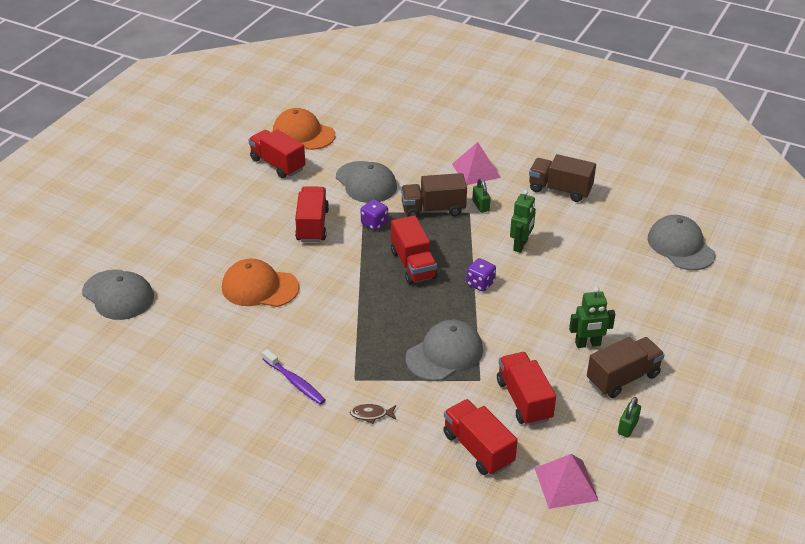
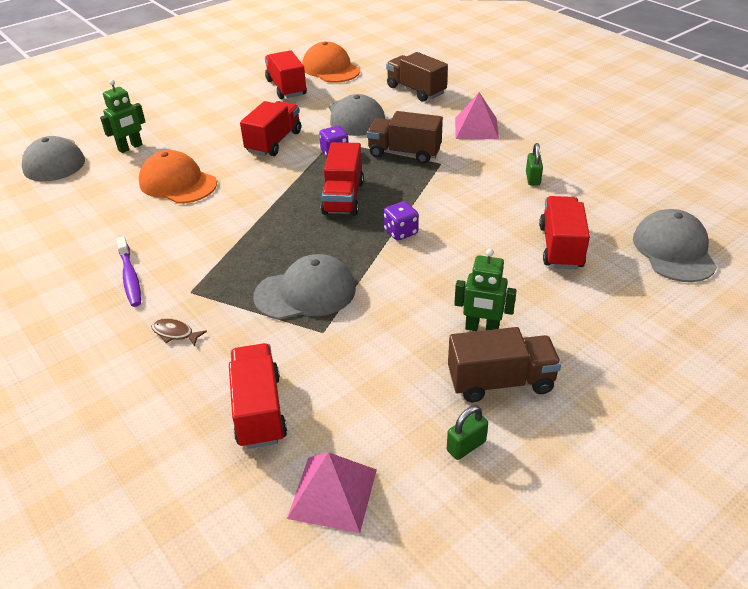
camera: 25 degrees right, 0 degrees up
(480, 206) = (457, 160): green padlock -> green padlock (532, 179)
(520, 245) = (474, 206): green robot -> green robot (130, 147)
(524, 400) = (357, 370): red truck -> red truck (560, 247)
(560, 190) = (558, 163): brown truck -> brown truck (416, 90)

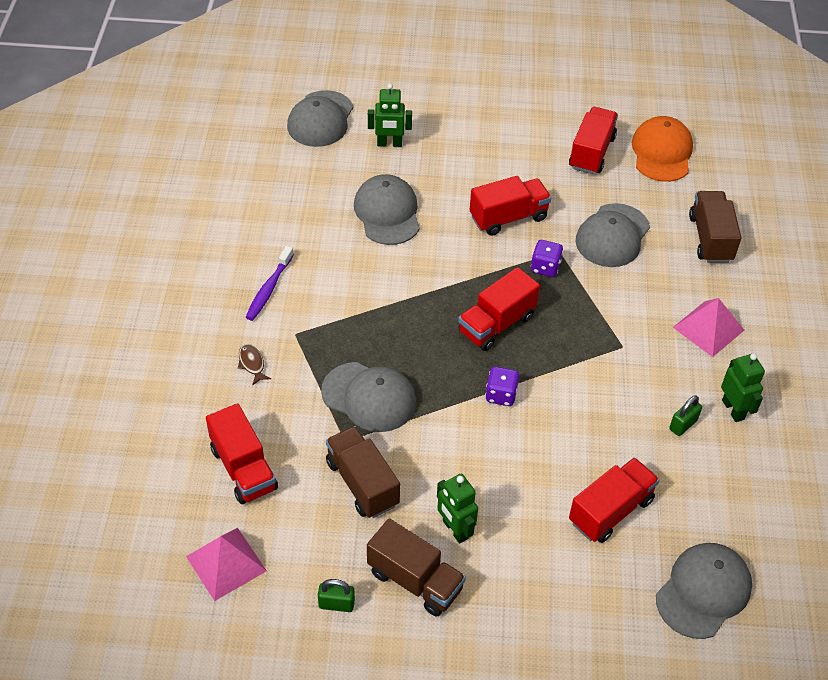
camera: 40 degrees right, 10 degrees up
(178, 183) = (387, 213): orange cap -> grey cap
(259, 410) = (243, 469): red truck -> red truck turned 120 degrees clockwise
(404, 153) = (605, 311): brown truck -> brown truck (362, 483)
(547, 155) = (733, 409): none -> green robot

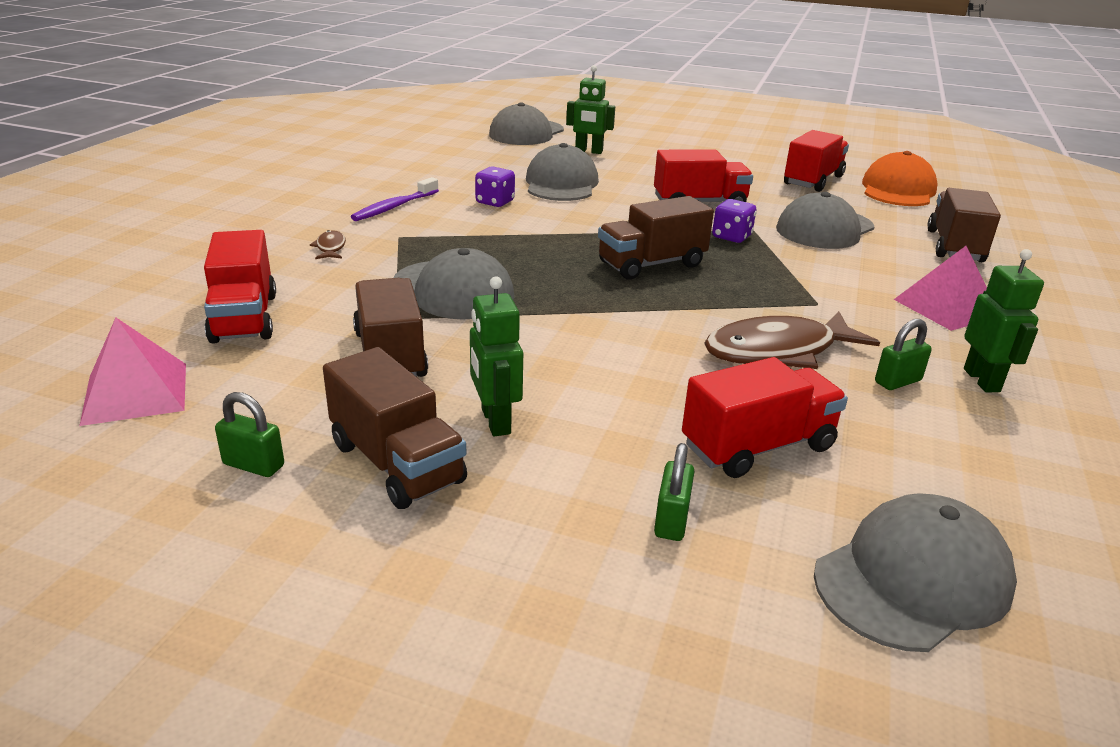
camera: 15 degrees right, 20 degrees down
(496, 324) = (651, 264): red truck -> brown truck
(501, 395) = (631, 315): purple dice -> purple dice (495, 202)
(577, 583) = (671, 520): none -> green padlock
(606, 411) = (778, 351): none -> brown fish

